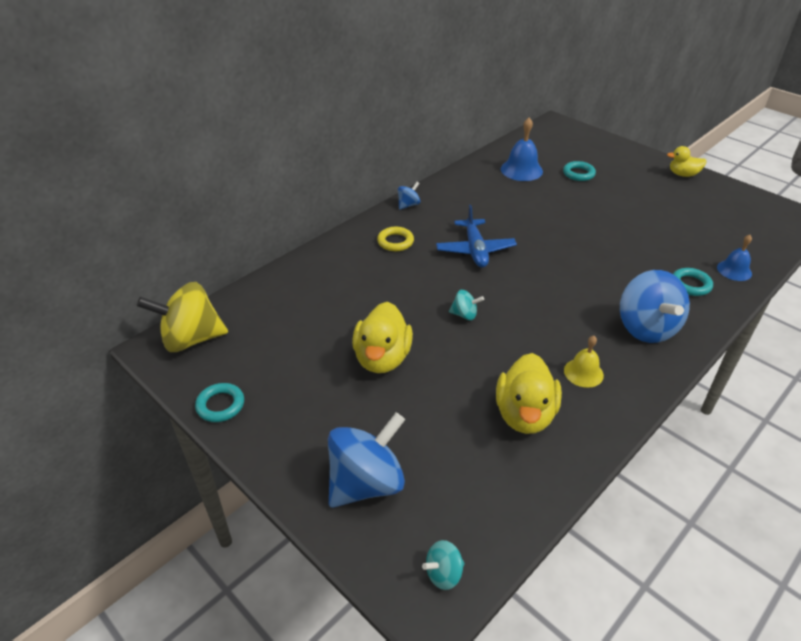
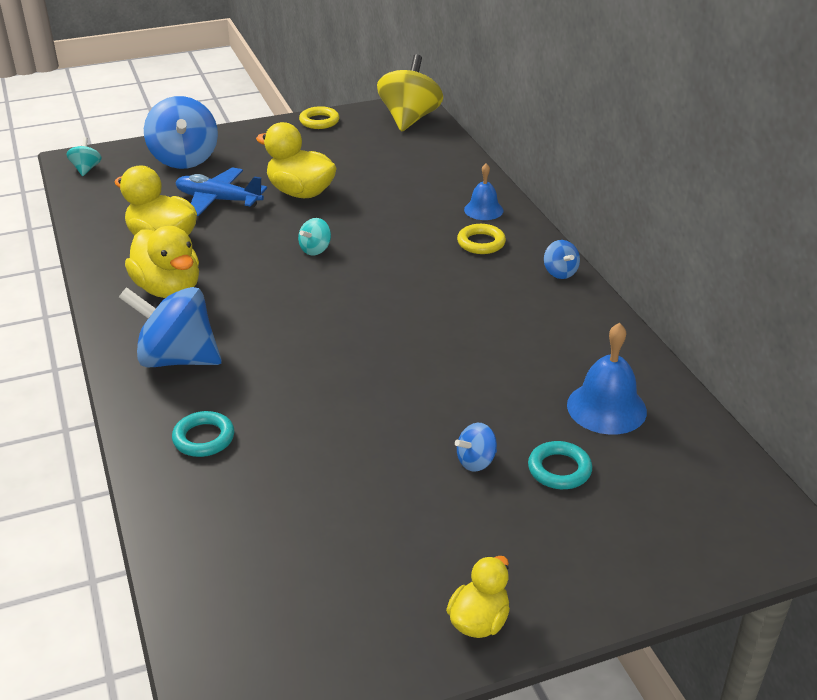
camera: 115 degrees right, 5 degrees down
(220, 405) = (319, 121): turquoise ring -> yellow ring
(475, 250) = (421, 292): blue plane -> blue plane (218, 200)
(583, 372) = (168, 289): yellow bell -> yellow duck
(599, 195) = (476, 461): none -> blue spinning top
(734, 270) = (187, 502): blue bell -> blue bell (483, 210)

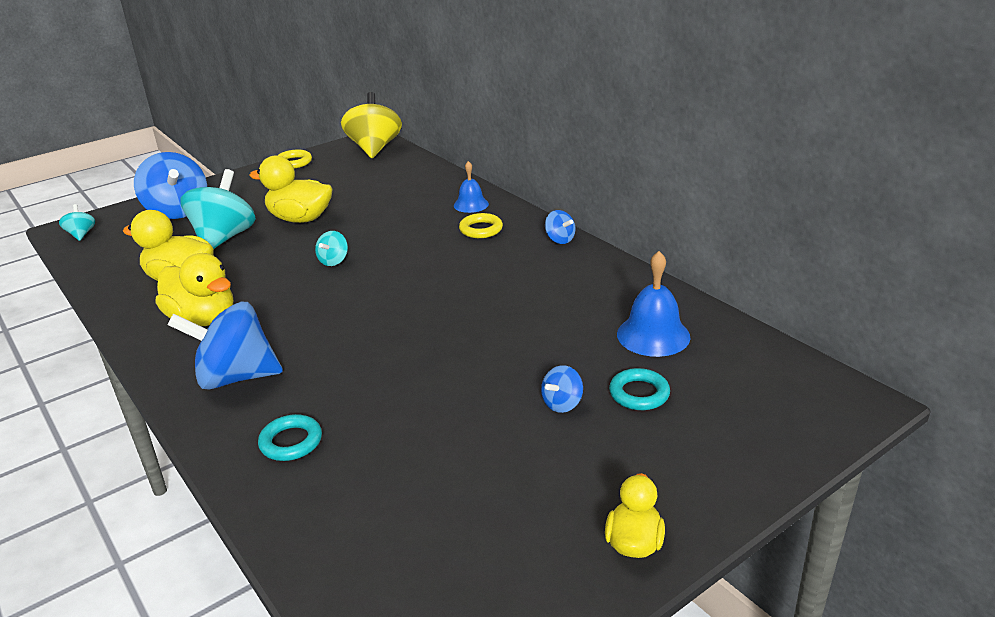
camera: 15 degrees left, 5 degrees down
(218, 200) = (224, 238): blue plane -> turquoise spinning top

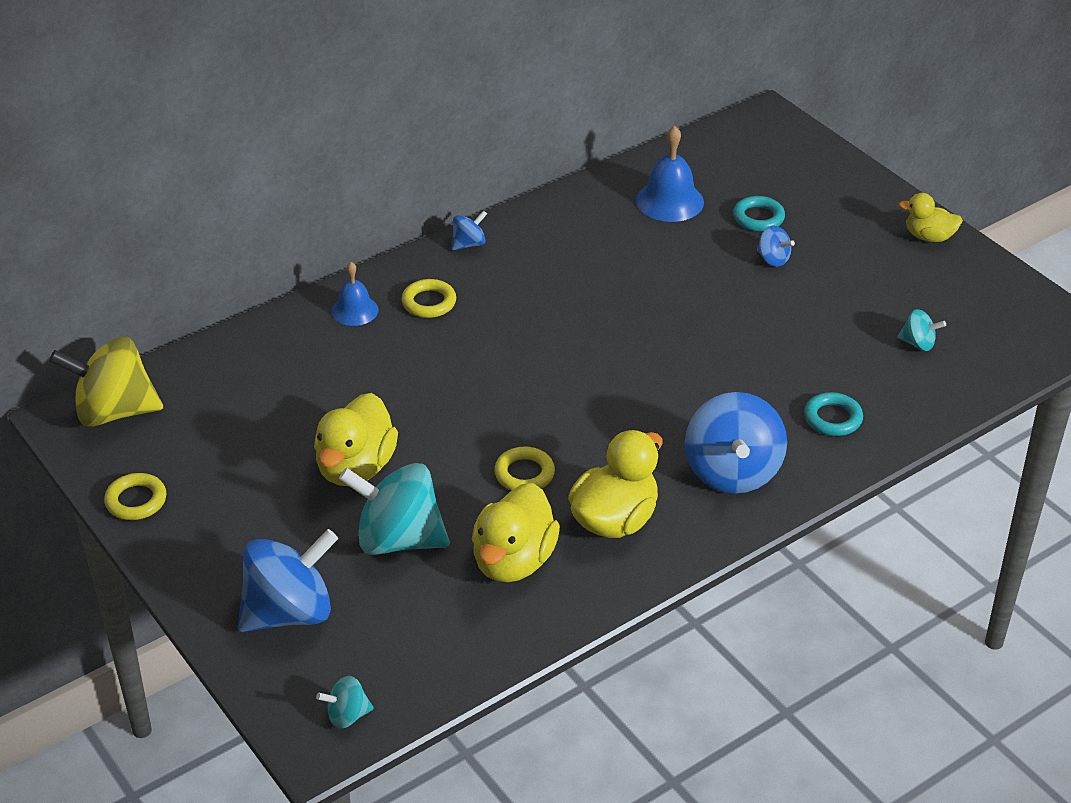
camera: 90 degrees left, 10 degrees up
(271, 278) = (524, 474): none -> yellow ring
(333, 261) = (487, 423): turquoise spinning top -> turquoise spinning top (918, 343)

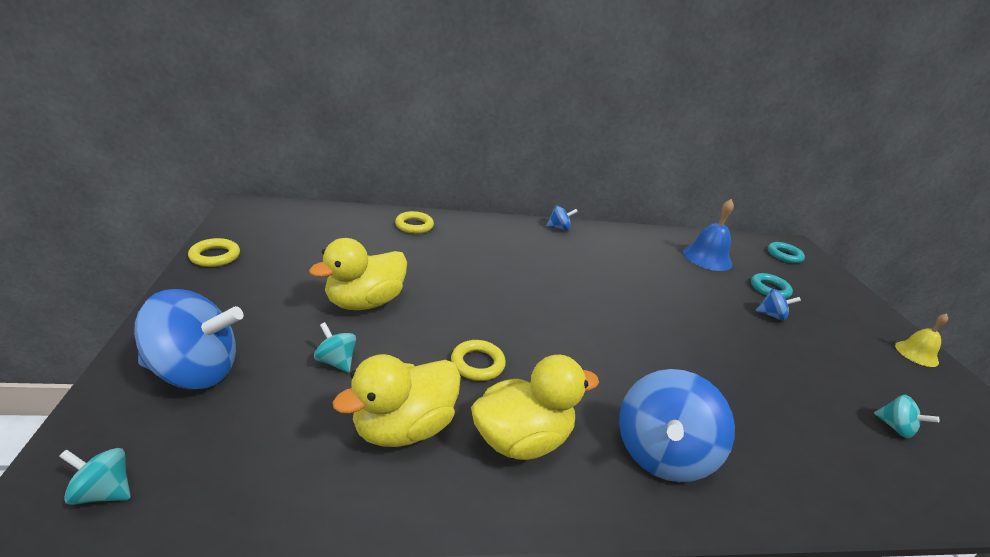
camera: 25 degrees right, 10 degrees down
(114, 411) = (272, 214): yellow spinning top -> none
(355, 310) = (460, 228): blue bell -> none
(398, 539) = (336, 361): turquoise spinning top -> turquoise spinning top, size x0.46
(429, 302) = (508, 242): yellow ring -> yellow ring (414, 226)
(773, 259) = (771, 315): blue spinning top -> blue spinning top turned 60 degrees counterclockwise
(832, 418) = (787, 453): turquoise ring -> turquoise ring (784, 255)
(929, 237) = (916, 353): yellow duck -> yellow bell

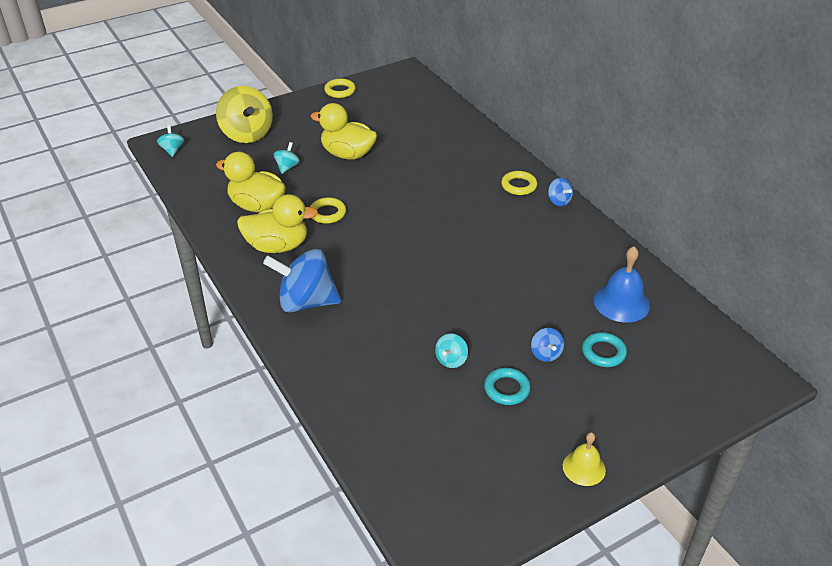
camera: 70 degrees right, 10 degrees up
(195, 371) = (247, 134): blue spinning top -> yellow spinning top
(414, 226) = (465, 135): yellow ring -> yellow ring (519, 186)
(521, 439) = (277, 246): yellow duck -> yellow duck turned 45 degrees counterclockwise
(784, 255) = (713, 366): turquoise ring -> turquoise ring (507, 389)
(895, 428) = (430, 430): turquoise spinning top -> turquoise spinning top (451, 360)

